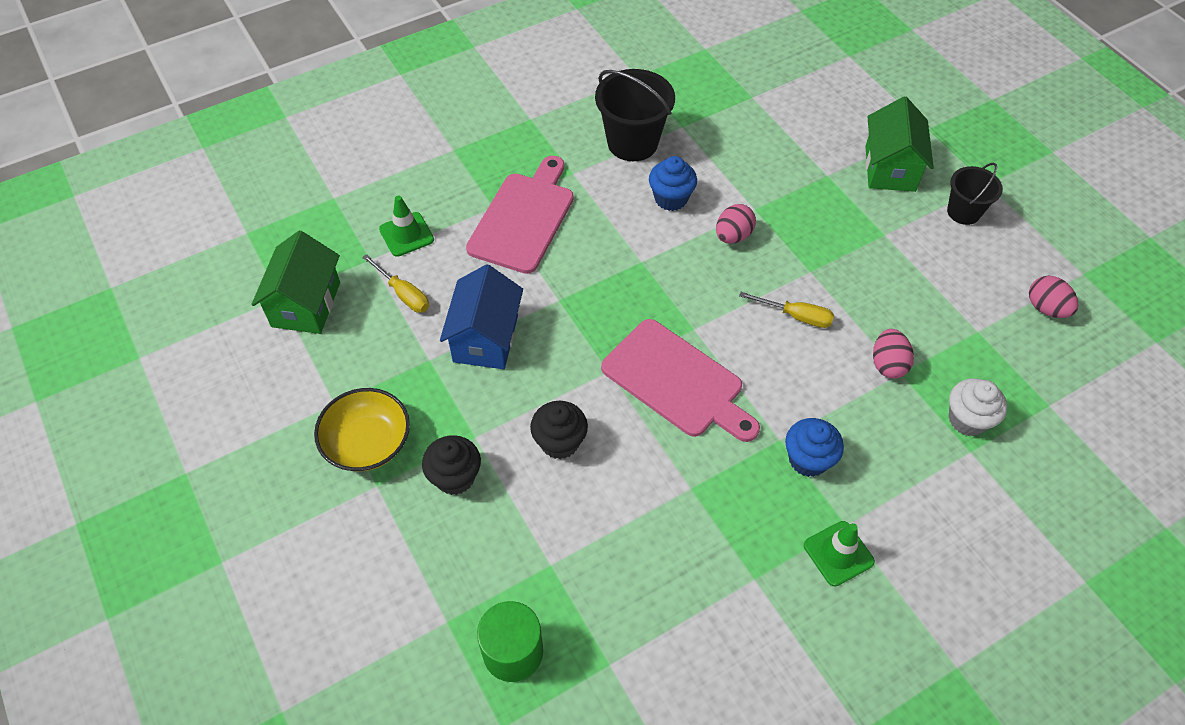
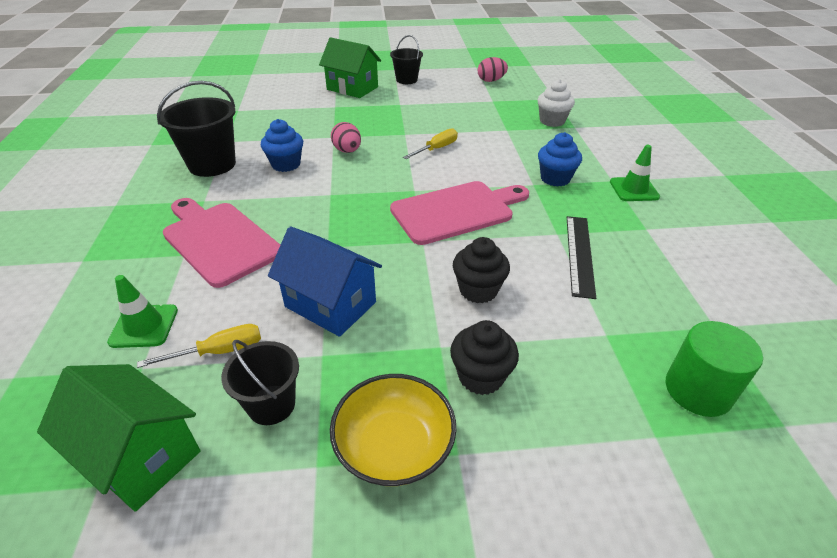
camera: 65 degrees left, 15 degrees down
(371, 352) = (271, 405): none -> black bucket
(664, 518) = (580, 254): none -> black ruler
(887, 364) = (497, 131): pink egg -> none

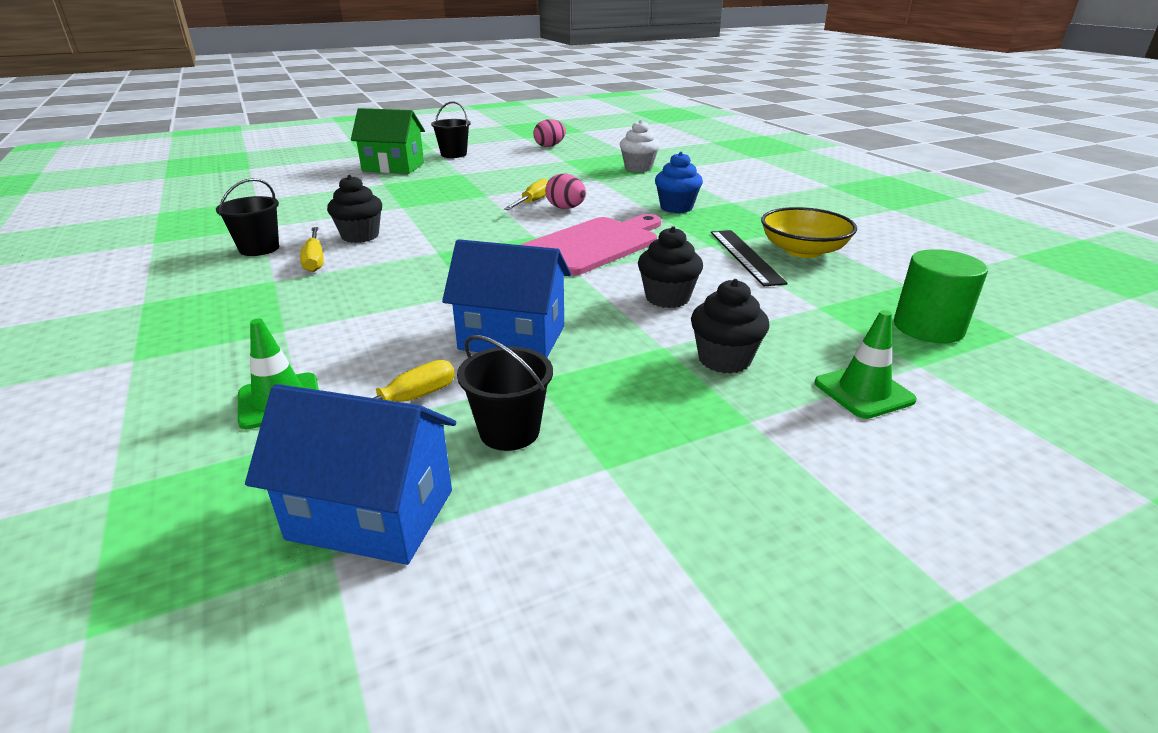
camera: 20 degrees left, 10 degrees down
(140, 455) = (371, 514): green house -> blue house
(212, 164) = (259, 248): black bucket -> black bucket, size x0.61
(219, 240) = (323, 310): pink cutting board -> none
(241, 185) = (315, 260): none -> yellow screwdriver
(286, 164) = (360, 236): blue cupcake -> black cupcake
(347, 151) = (429, 216): pink egg -> pink egg (566, 208)
(394, 446) = (679, 431): yellow bowl -> yellow bowl (803, 250)
(634, 189) = (757, 205): green traffic cone -> green traffic cone (863, 391)

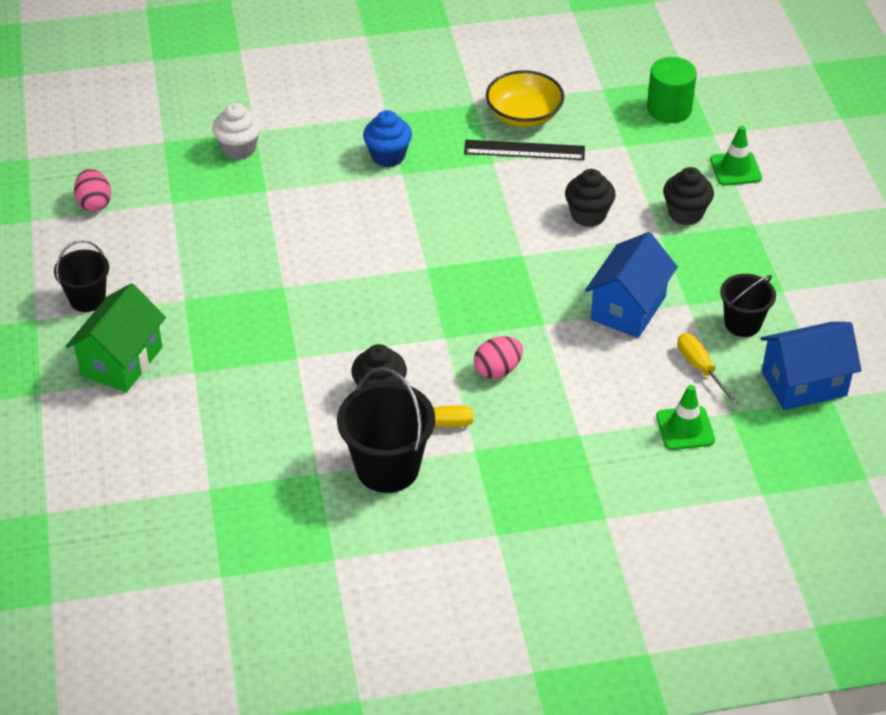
camera: 75 degrees left, 15 degrees up
(259, 248) = (387, 468): black bucket -> black bucket, size x1.63
(371, 514) = (804, 383): blue house -> blue house turned 45 degrees clockwise
(533, 202) = (325, 253): yellow screwdriver -> none
(566, 208) = (357, 232): pink egg -> pink egg (497, 370)
(594, 244) = (465, 232): pink cutting board -> none

